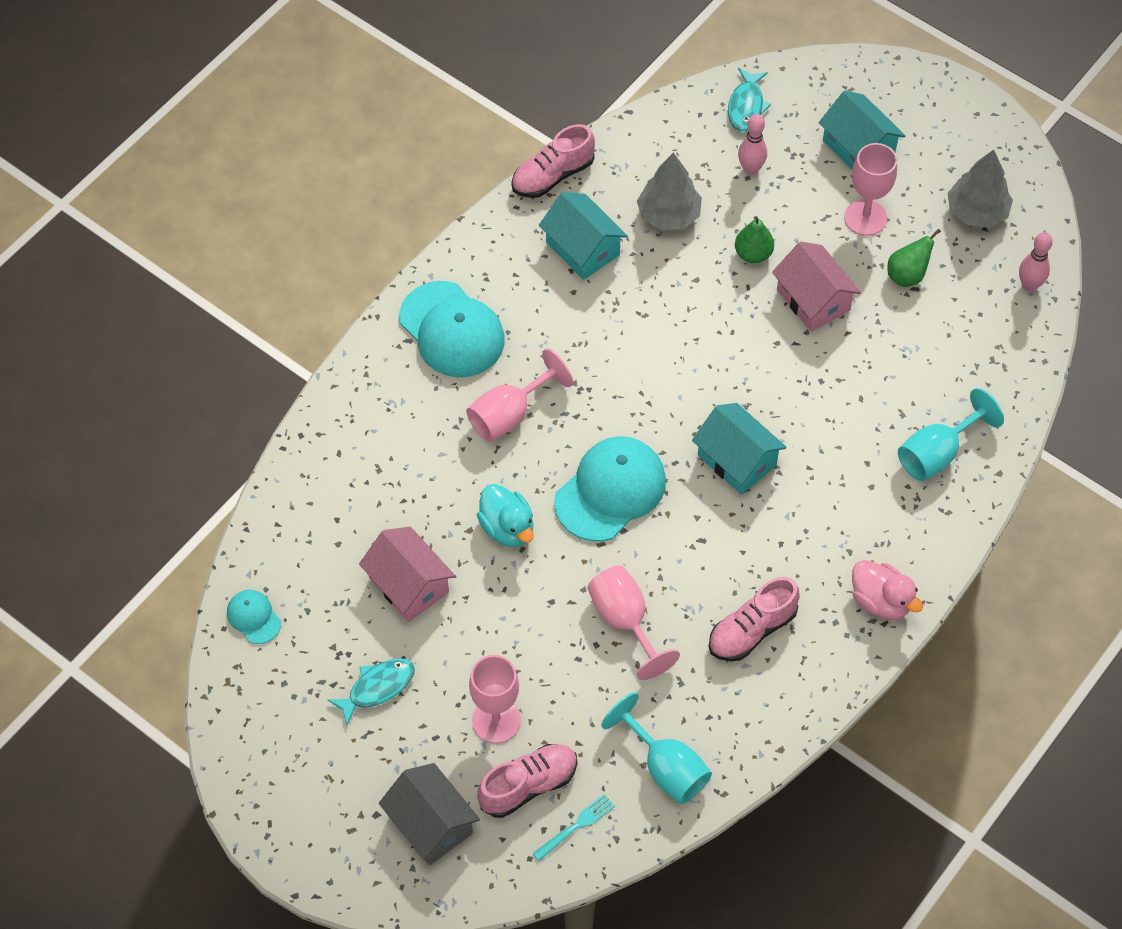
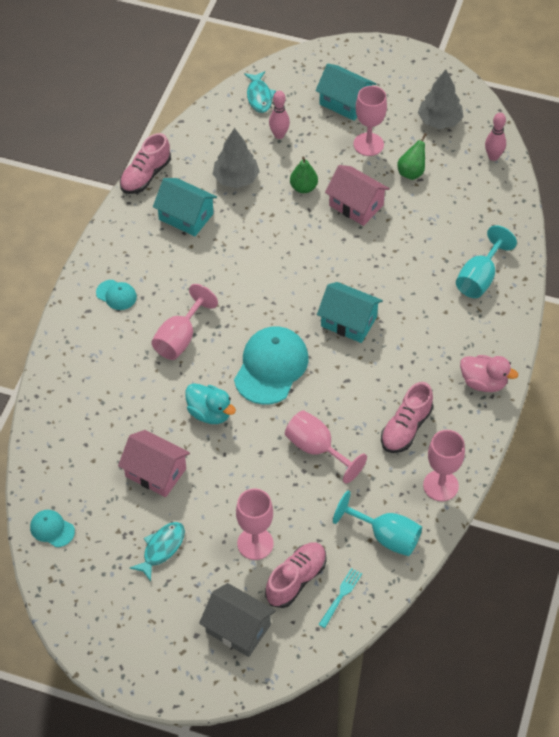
camera: 20 degrees left, 5 degrees down
(452, 330) = (116, 295): turquoise cap -> turquoise cap, size x0.49
(765, 723) = (440, 485): none -> pink goblet

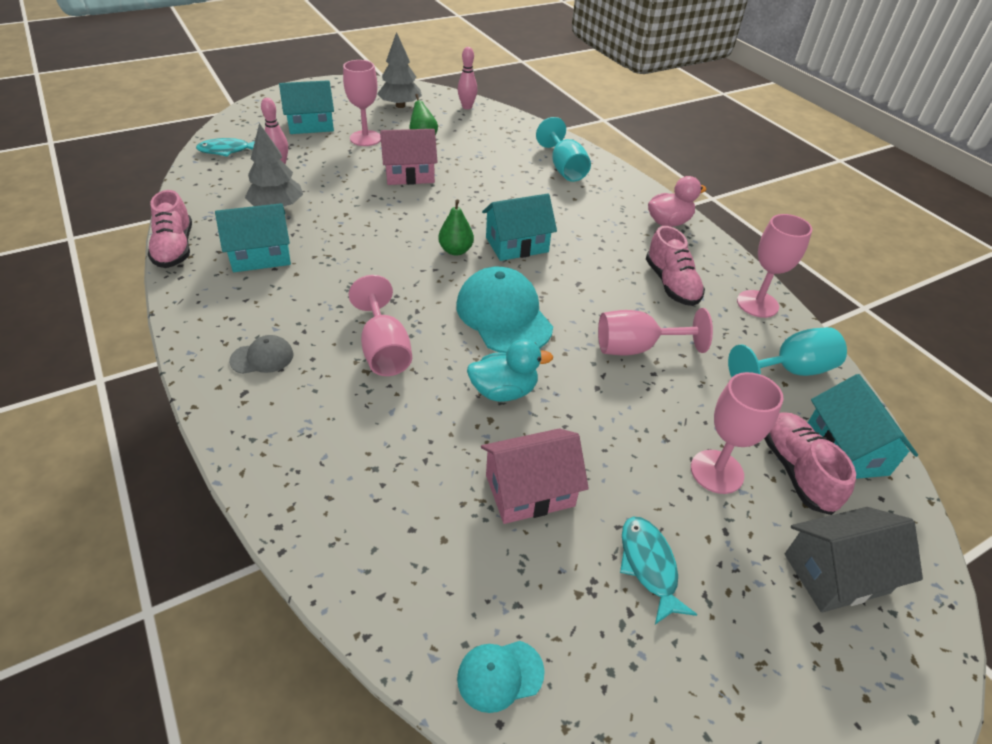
camera: 50 degrees left, 10 degrees down
(116, 295) = (262, 357): turquoise cap -> grey cap
(259, 96) = (227, 150): turquoise fish -> turquoise fish turned 135 degrees clockwise
(303, 188) = (349, 185): green pear -> green pear (456, 250)
(341, 596) = (846, 450): turquoise fork -> turquoise house

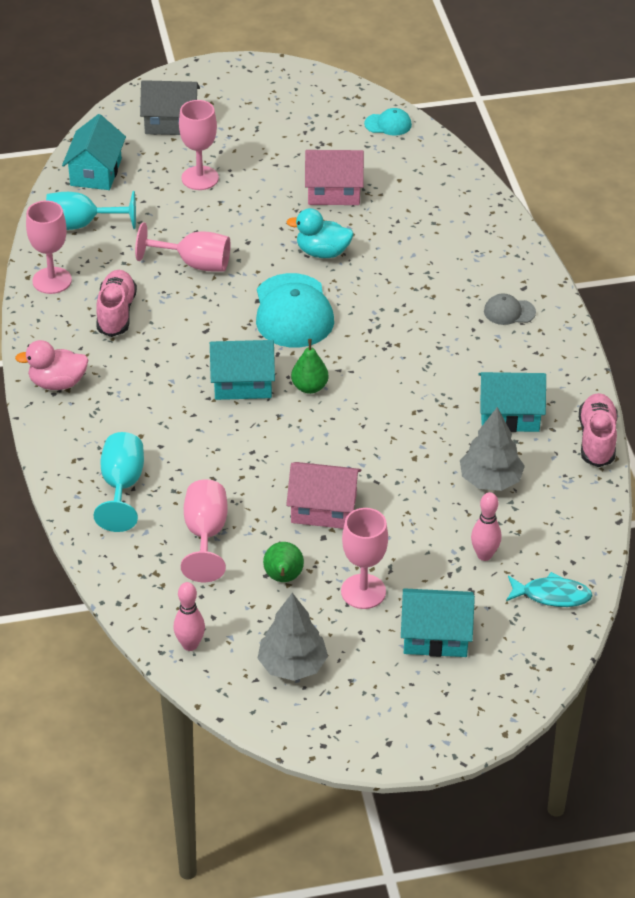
camera: 160 degrees left, 0 degrees up
(384, 350) = (407, 300): pink goblet -> pink goblet (205, 535)
(649, 566) = (280, 146): turquoise fish -> none
(796, 471) = (144, 168): pink shoe -> none

